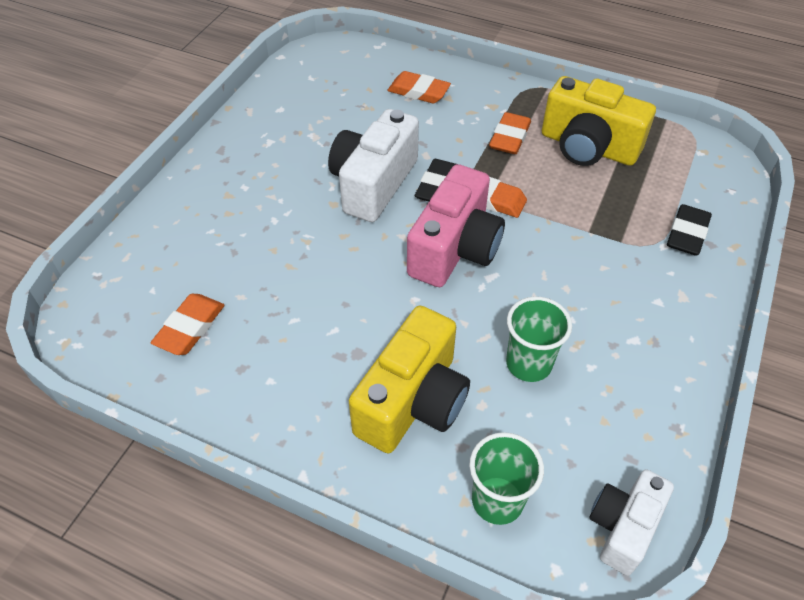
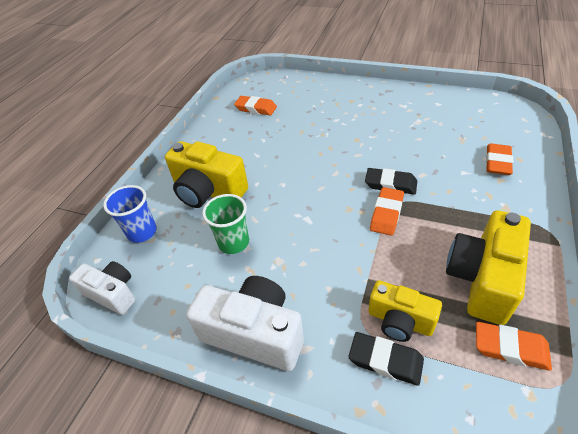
camera: 90 degrees right, 5 degrees down
(373, 184) = (381, 153): white camera -> white camera (254, 333)
(455, 249) = (329, 198): pink camera -> none
(497, 500) = (142, 232): green cup -> blue cup
(509, 137) = (467, 221): orange eraser -> orange eraser (510, 348)
(642, 215) = (400, 321): none -> yellow camera

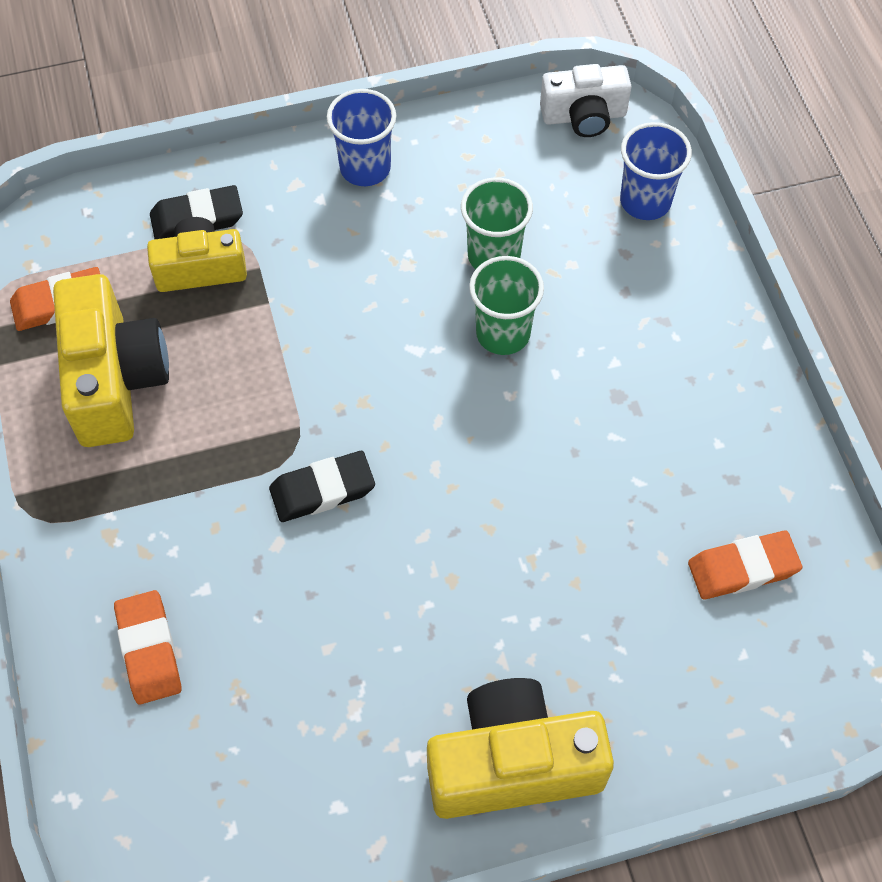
camera: 140 degrees right, 15 degrees up
(208, 191) = (621, 315): yellow camera -> yellow camera (513, 763)
(254, 333) = (365, 168): white camera -> blue cup
(263, 207) = (503, 333): none -> green cup
(386, 214) = (297, 423): orange eraser -> none

